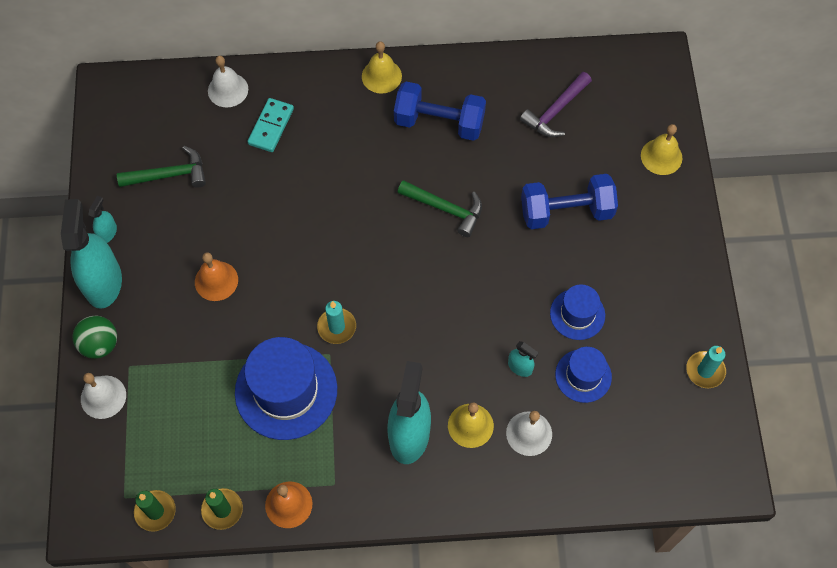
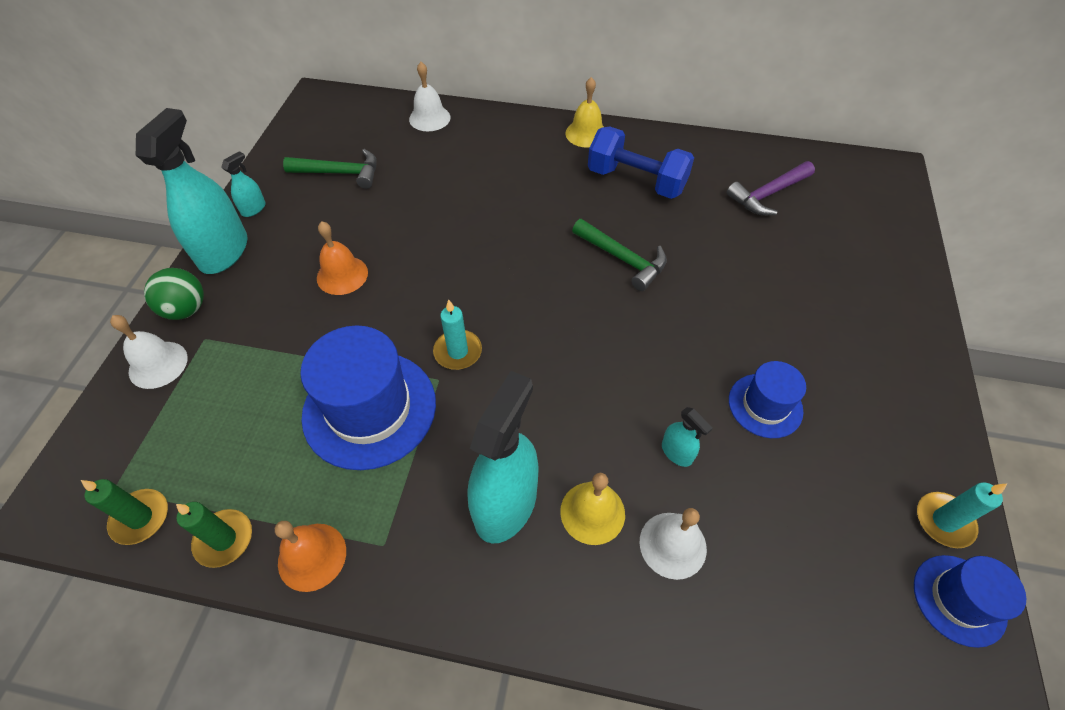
camera: 15 degrees right, 10 degrees down
(271, 126) = (459, 153): turquoise domino -> none
(566, 211) = (766, 290): blue dumbbell -> none
(583, 376) = (763, 485): blue hat -> blue hat (959, 599)
(661, 156) = (890, 258): yellow bell -> none

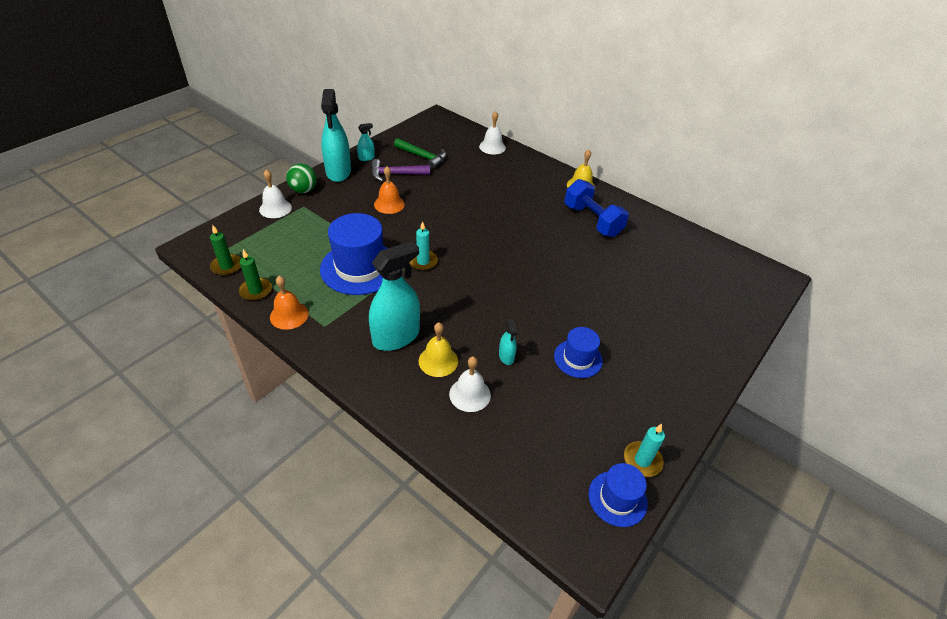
camera: 25 degrees right, 10 degrees down
(224, 252) = (338, 172): turquoise spray bottle -> turquoise spray bottle turned 135 degrees clockwise
(622, 259) = (551, 255): green hammer -> none
(768, 194) = (674, 258): purple hammer -> purple hammer (396, 174)

